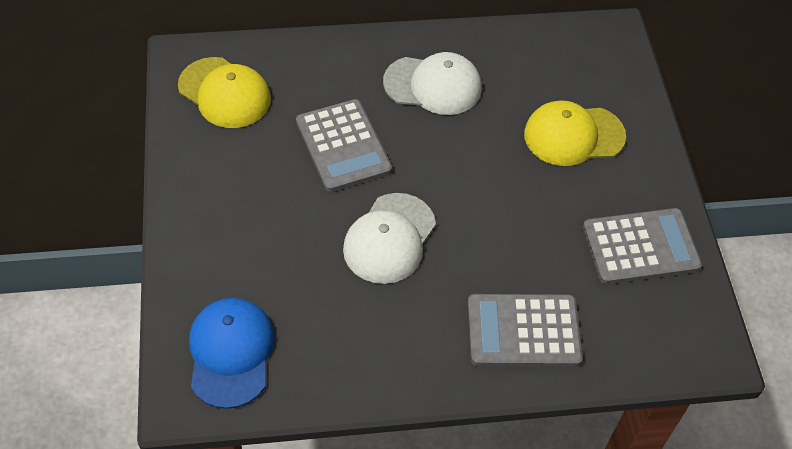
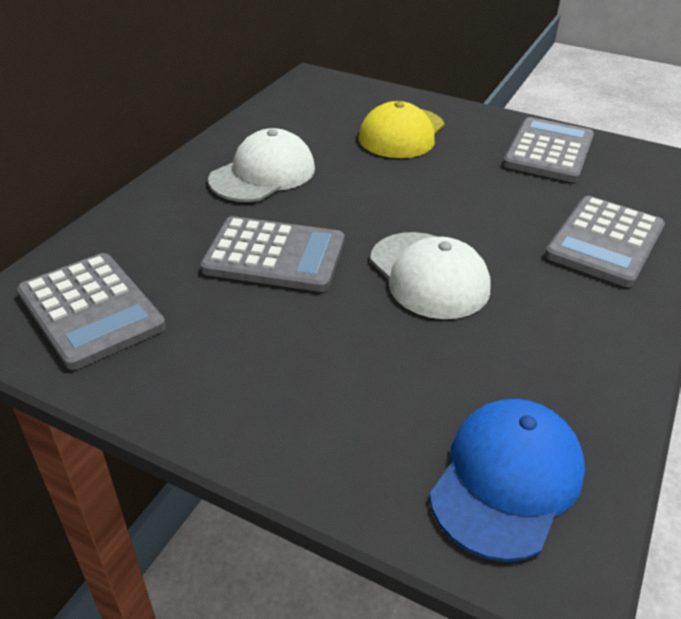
camera: 55 degrees left, 15 degrees down
(224, 93) = (91, 310): yellow cap -> grey calculator
(231, 353) = (507, 479): blue cap -> blue cap turned 90 degrees clockwise

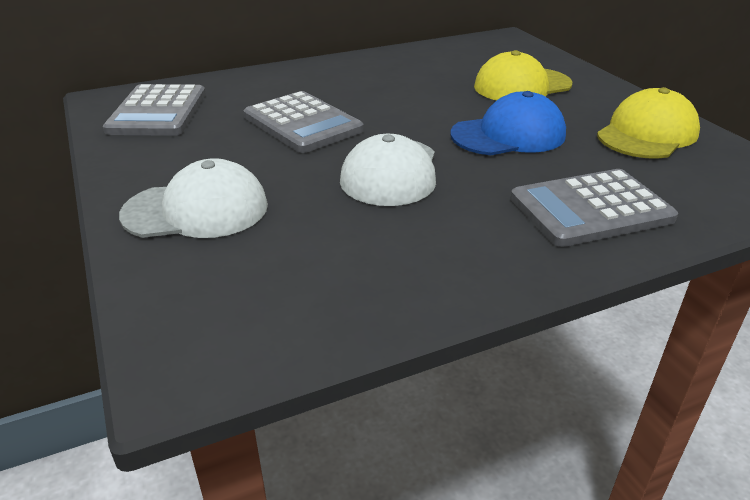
camera: 40 degrees right, 5 degrees down
(263, 174) = (371, 80): white cap -> white cap (196, 210)
(507, 479) = (236, 303): blue cap -> blue cap (508, 135)
(548, 151) = (647, 134): grey calculator -> yellow cap

